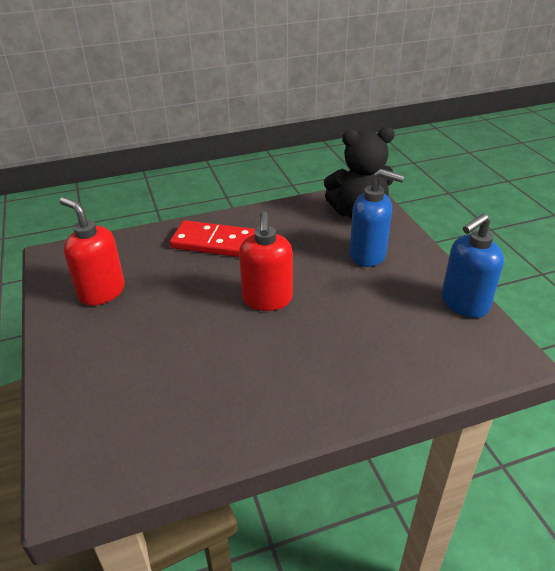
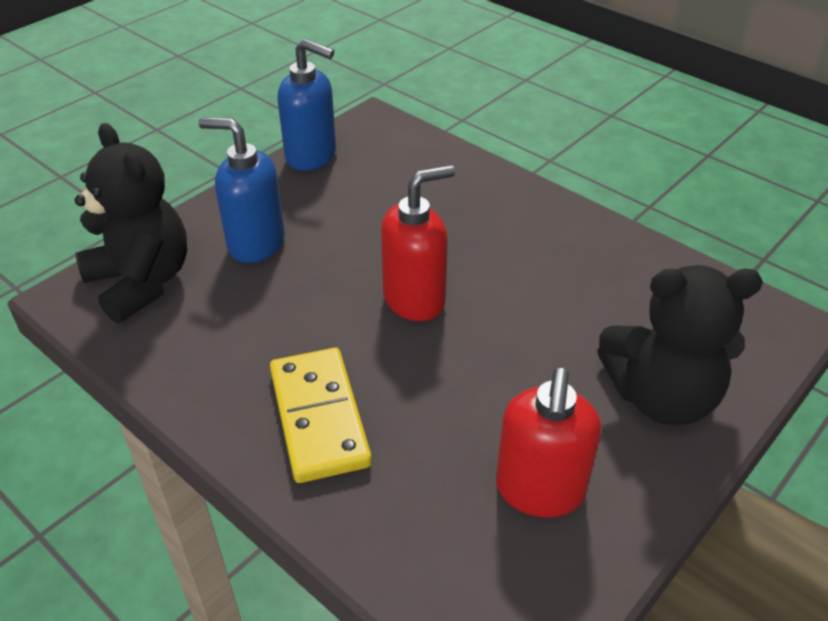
camera: 120 degrees left, 5 degrees up
(95, 368) = (661, 397): none -> black teddy bear
(214, 243) = (319, 417): red domino -> yellow domino
(368, 255) = (255, 243): blue soap dispenser -> blue soap dispenser turned 60 degrees counterclockwise

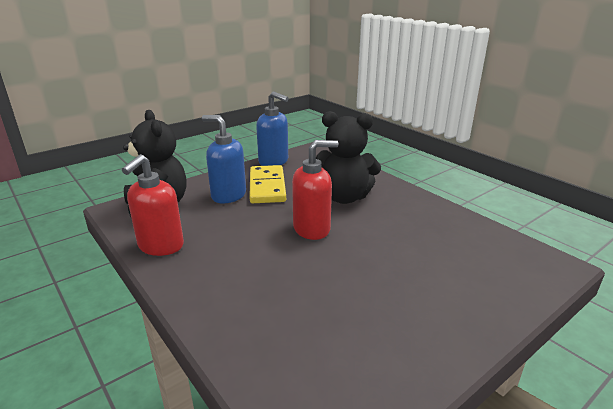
camera: 10 degrees right, 15 degrees down
(319, 417) = (233, 281): yellow domino -> yellow domino (267, 187)
(539, 490) = (367, 340): red soap dispenser -> red soap dispenser (160, 246)
(661, 397) = (463, 296): black teddy bear -> black teddy bear (344, 197)

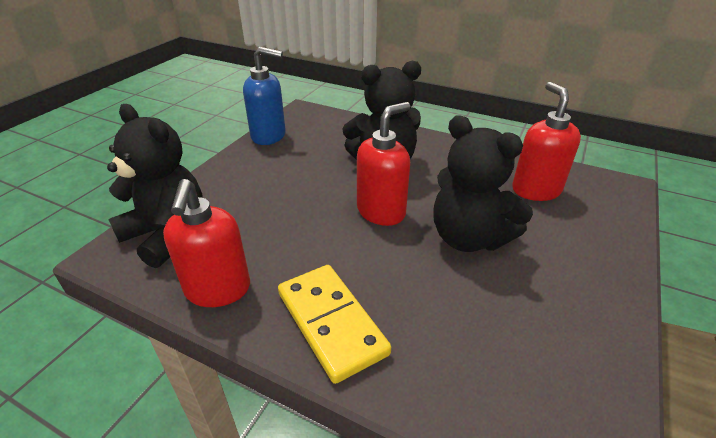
camera: 25 degrees left, 10 degrees up
(228, 195) = (249, 194): blue soap dispenser -> none
(267, 187) = (288, 171): yellow domino -> yellow domino (331, 323)
(366, 264) = (469, 238): none -> black teddy bear
(461, 246) = (535, 190): none -> red soap dispenser

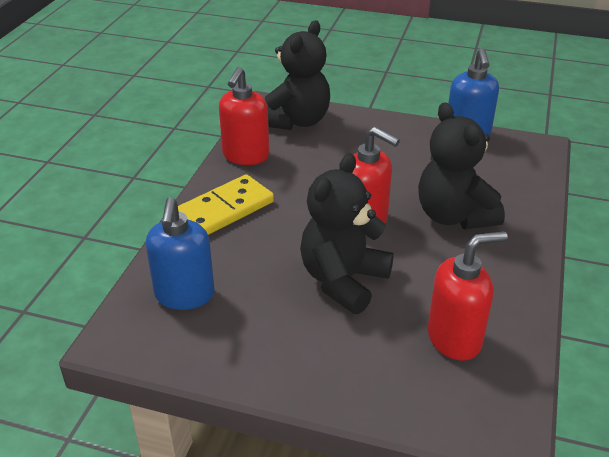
camera: 80 degrees right, 0 degrees up
(218, 290) = (245, 156): red soap dispenser -> red soap dispenser turned 60 degrees counterclockwise
(501, 377) = (184, 295): none -> blue soap dispenser

